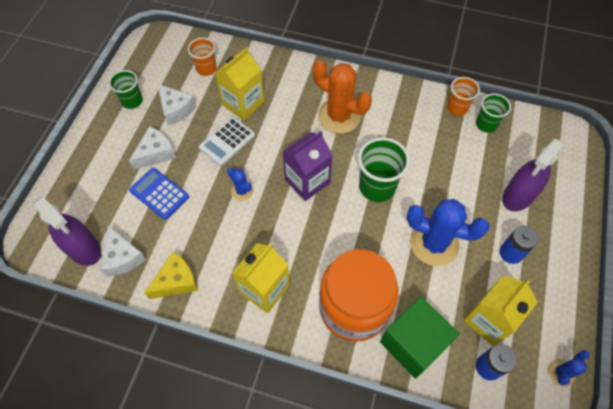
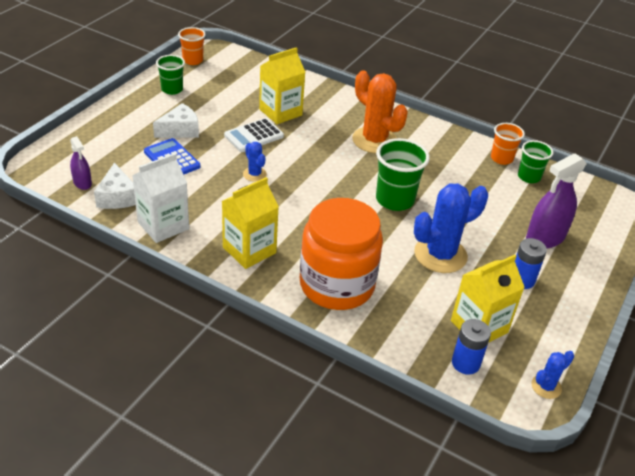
camera: 10 degrees right, 20 degrees down
(84, 249) = (82, 183): purple spray bottle -> purple spray bottle, size x0.55
(176, 109) = (212, 103): white cheese -> none
(176, 281) = (163, 225): yellow cheese -> white carton
(206, 69) = (253, 81): orange cup -> orange cup (193, 60)
(307, 181) = (324, 181): purple carton -> none
(413, 343) = (390, 326): green cube -> none
(434, 243) = (440, 255): blue cactus -> blue cactus turned 60 degrees counterclockwise

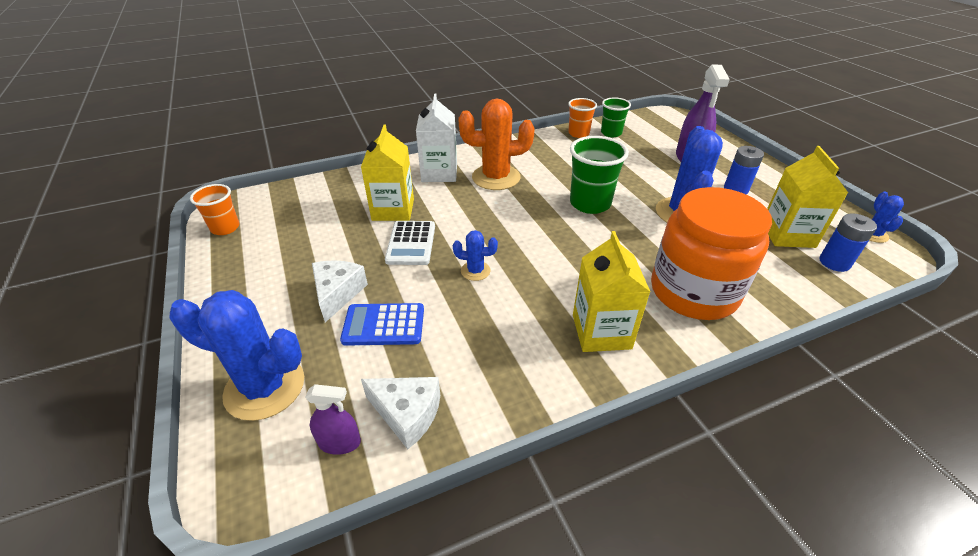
camera: 50 degrees left, 0 degrees up
(94, 142) = (265, 387): none -> blue cactus
(163, 225) = (503, 390): white carton -> white carton (439, 173)
(172, 89) = (254, 266): green cup -> none

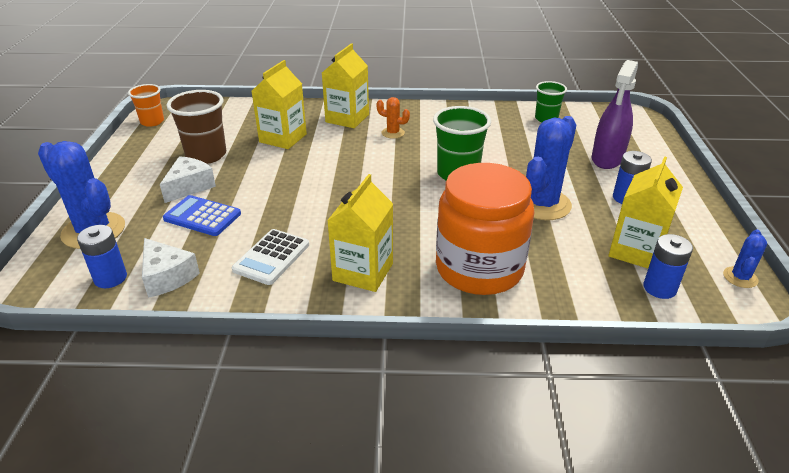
camera: 25 degrees right, 5 degrees down
(325, 251) = (206, 155): none -> brown cup
(339, 442) = (110, 278): purple spray bottle -> blue battery
(411, 243) = (273, 166): white calculator -> white calculator (271, 257)
(439, 173) = (347, 118): white carton -> yellow carton
(475, 271) = (305, 199): blue cactus -> none
(496, 177) = (393, 133): orange cactus -> orange cactus, size x0.49
(578, 133) = (511, 112): orange cup -> none

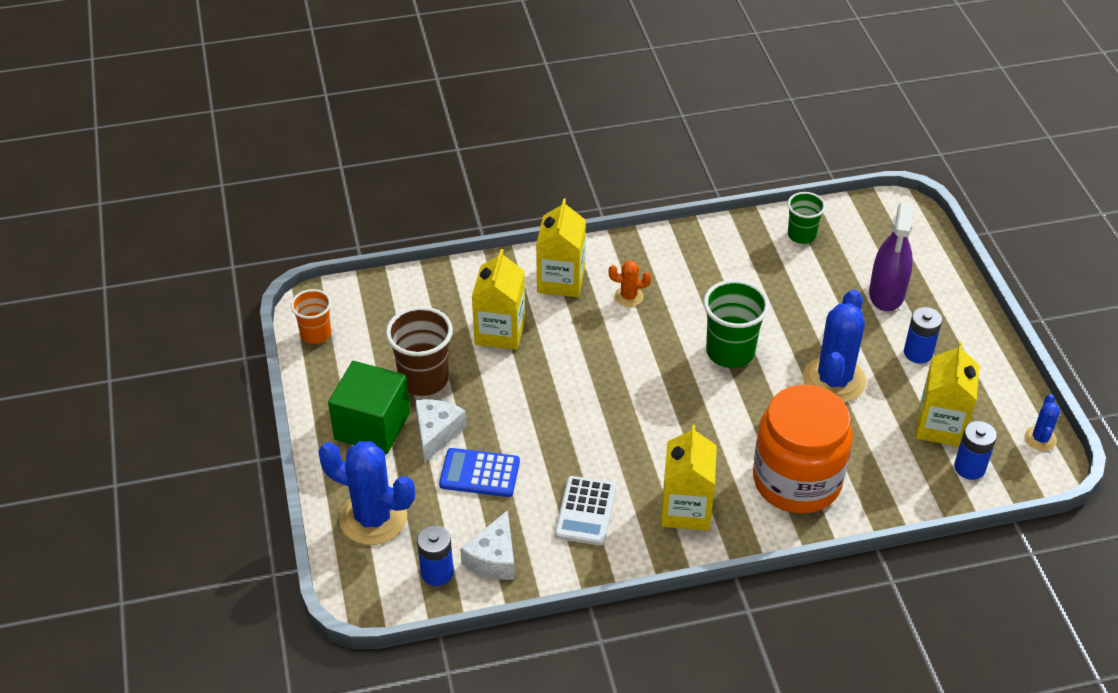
camera: 15 degrees left, 10 degrees up
(145, 175) = (372, 426): none -> green cube
(167, 277) = (493, 558): white cheese -> white cheese turned 75 degrees clockwise

